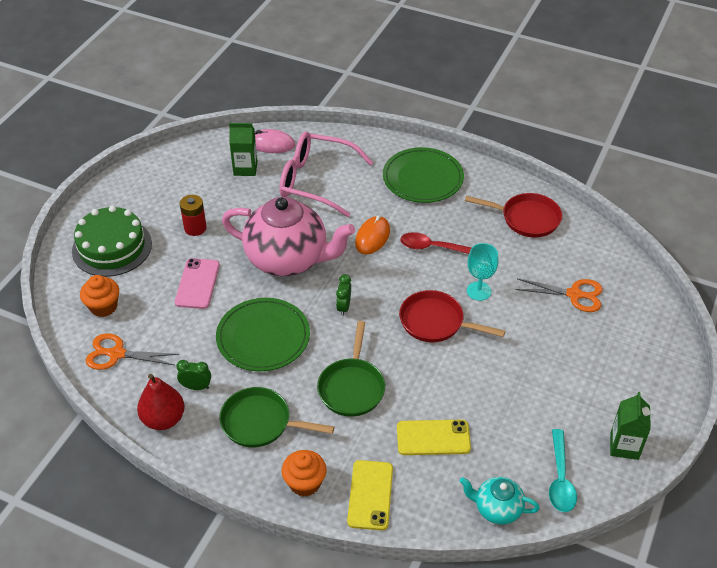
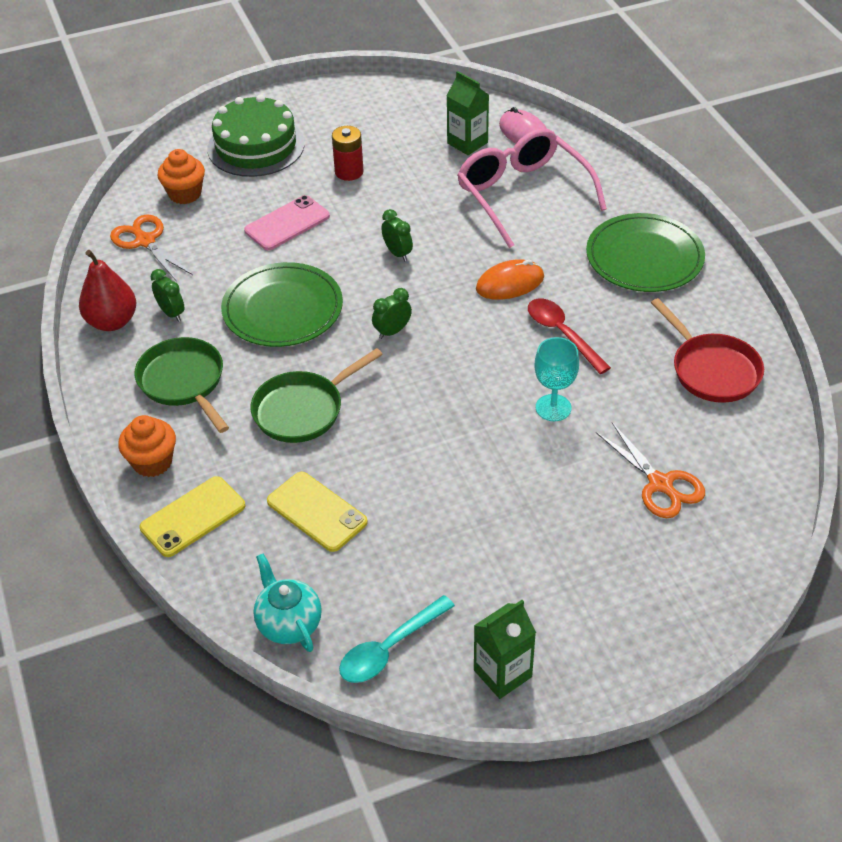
camera: 45 degrees right, 0 degrees up
(288, 259) = (397, 253): pink teapot -> green clock
(436, 322) = (465, 407): red pan -> none

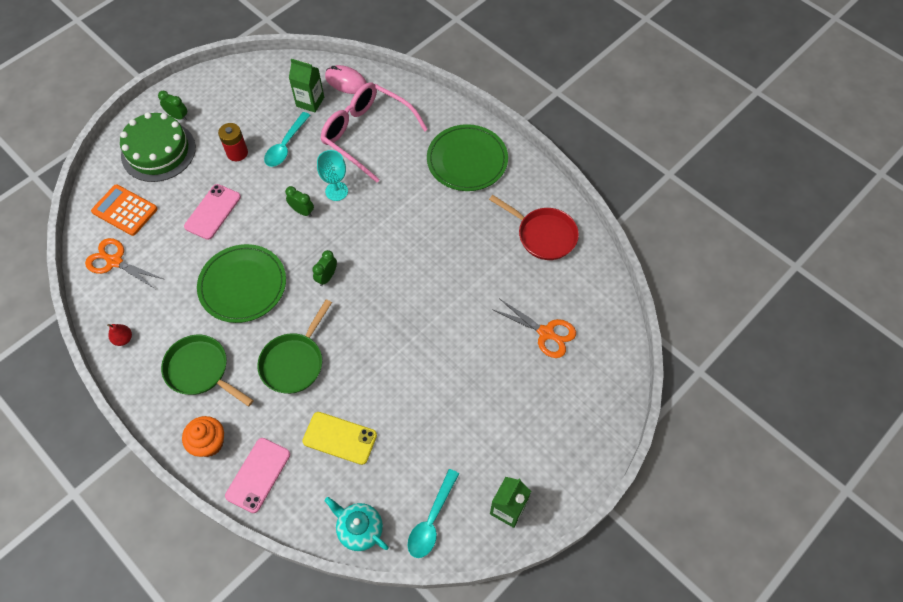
camera: 25 degrees left, 15 degrees up
(112, 322) = (123, 339): red pear -> red pear, size x0.53
(171, 313) = (164, 316): green clock -> green clock (178, 116)
(185, 194) = (125, 210): orange cupcake -> orange calculator
(193, 517) = (258, 475): yellow phone -> pink phone
(413, 180) = (285, 145): none -> turquoise spoon
(510, 283) = (388, 211): orange mouse -> none
(553, 408) = (457, 300): turquoise goblet -> turquoise goblet (336, 191)
(562, 334) = (439, 240): red spoon -> none

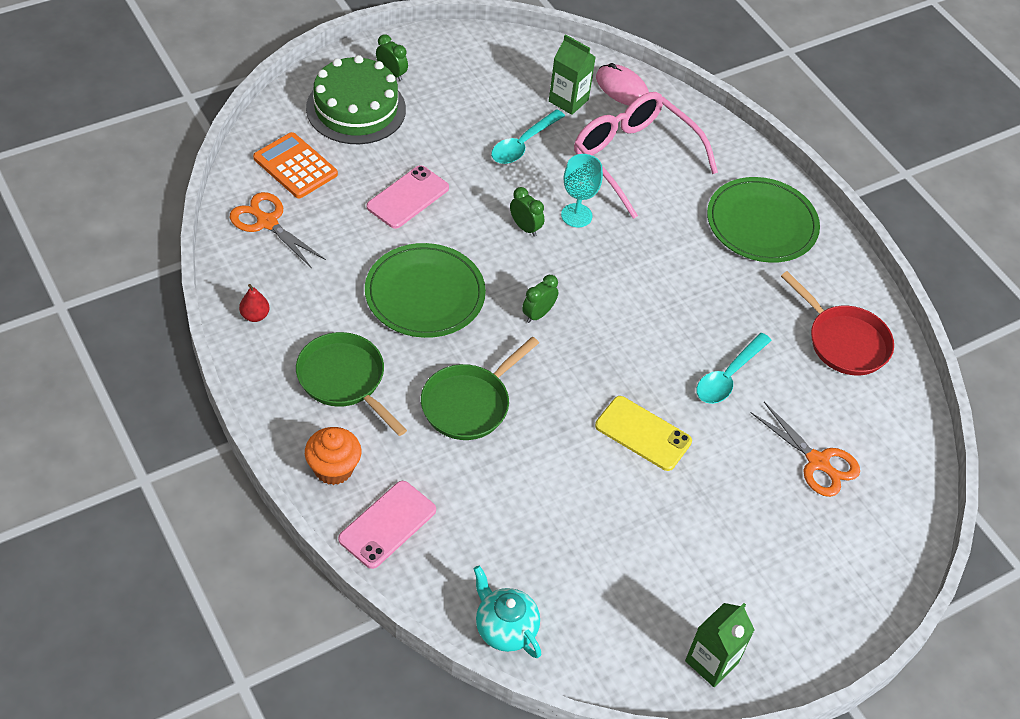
camera: 10 degrees right, 10 degrees down
(237, 153) = (457, 136): red battery -> none
(340, 438) = (506, 511): yellow phone -> yellow phone (643, 433)
(431, 520) = (604, 646): turquoise spoon -> turquoise spoon (728, 376)

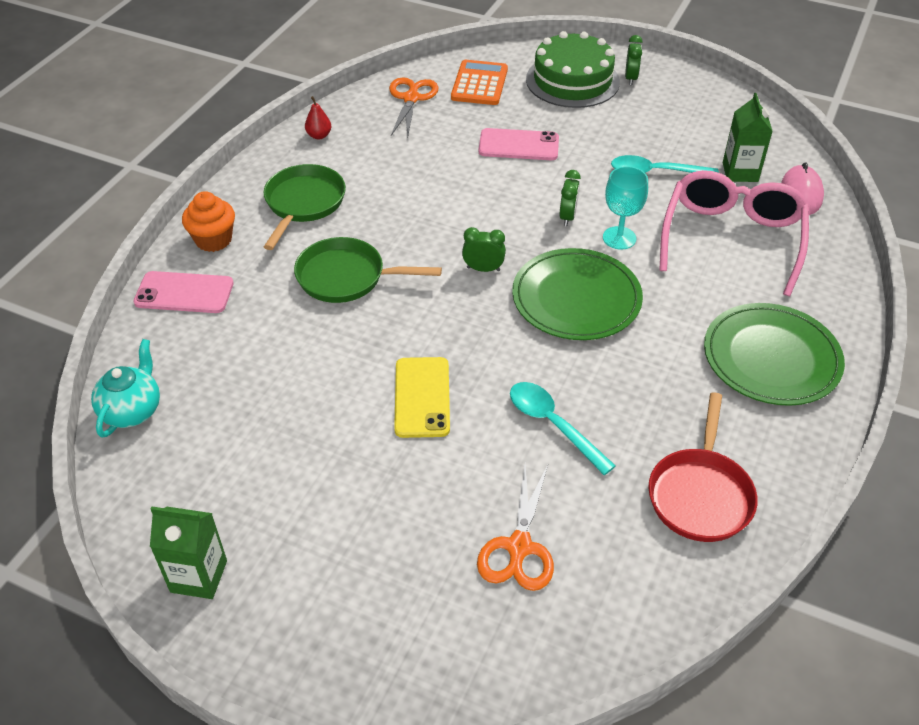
camera: 60 degrees right, 5 degrees down
(425, 294) = (432, 200): green plate -> green plate (576, 298)
(728, 376) = (553, 424): turquoise spoon -> turquoise spoon turned 45 degrees clockwise

